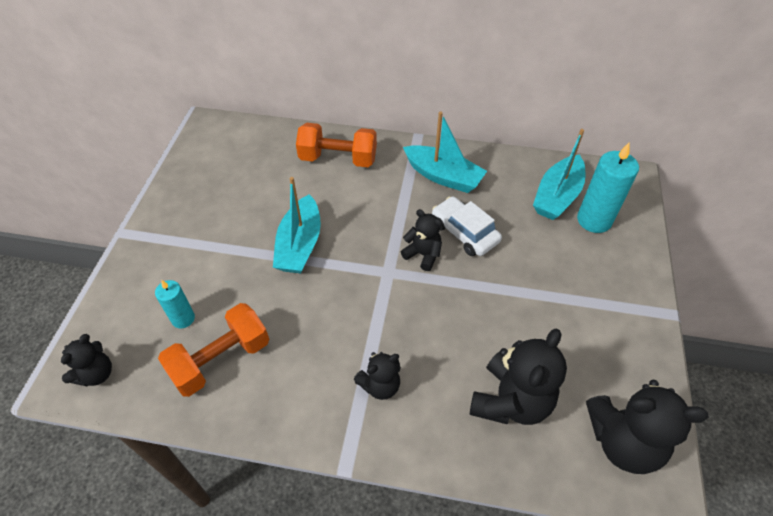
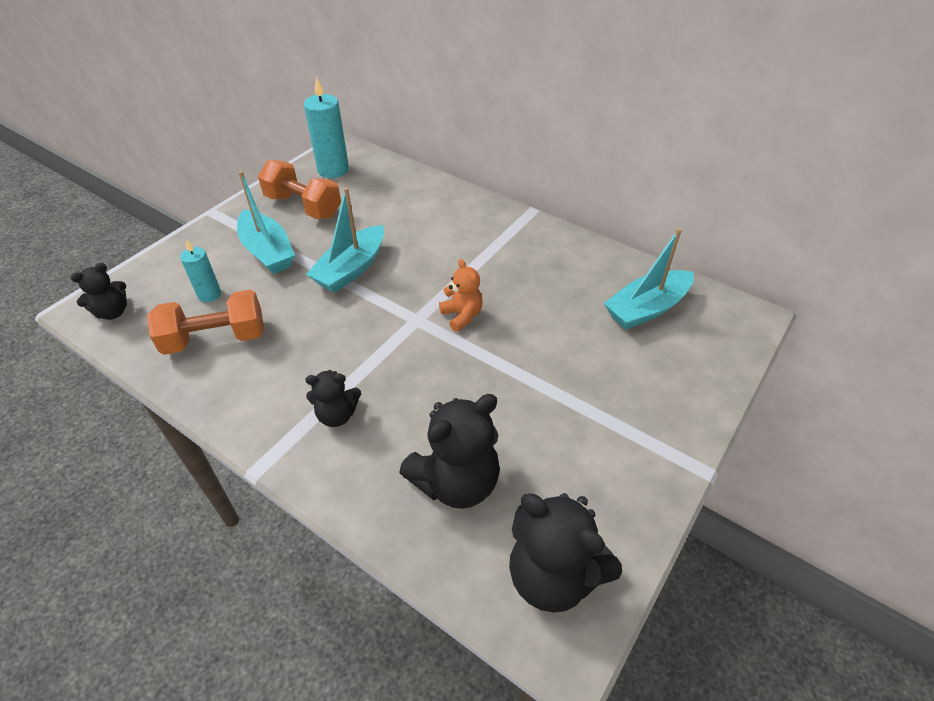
camera: 25 degrees right, 5 degrees down
(338, 159) = (439, 208): orange dumbbell -> orange dumbbell (303, 206)
(423, 254) = (462, 316): black teddy bear -> orange teddy bear
(443, 176) = (533, 253): turquoise boat -> turquoise boat (267, 251)
(464, 232) = (519, 310): white car -> none
(594, 220) = (674, 345): turquoise candle -> turquoise candle (333, 170)

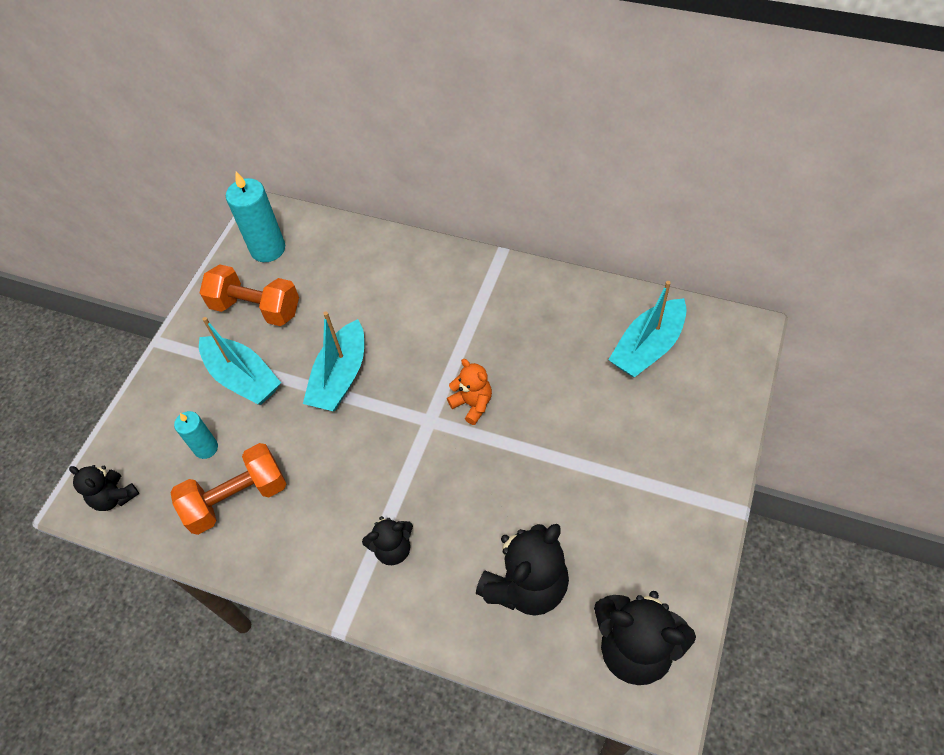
camera: 10 degrees left, 10 degrees up
(113, 312) = (114, 497): black teddy bear -> black teddy bear turned 90 degrees clockwise

